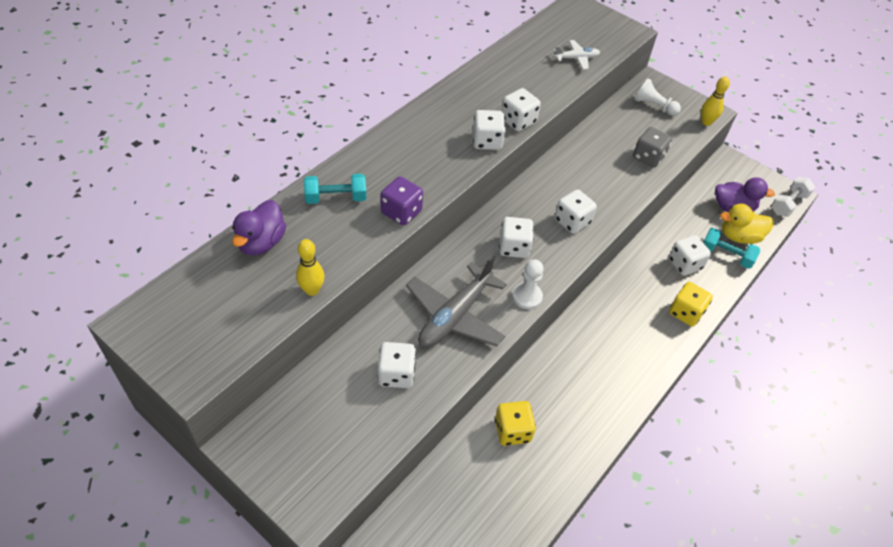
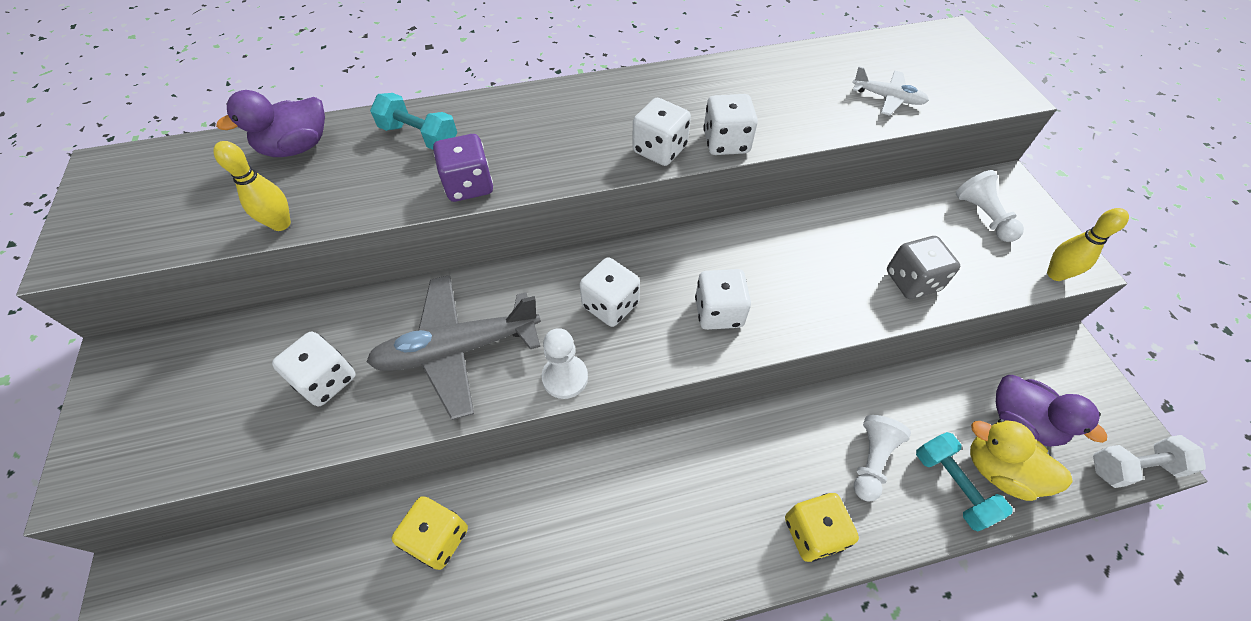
camera: 40 degrees right, 5 degrees up
(685, 264) = (871, 461): white dice -> white pawn

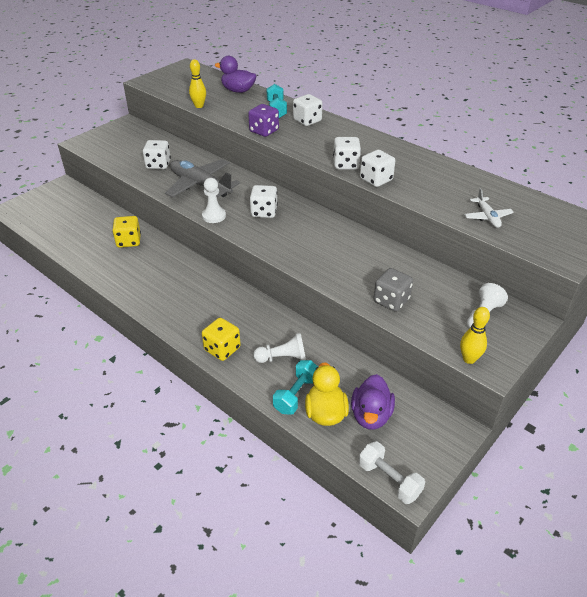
camera: 55 degrees right, 15 degrees down
(718, 312) = (294, 243): white dice -> white dice (307, 121)

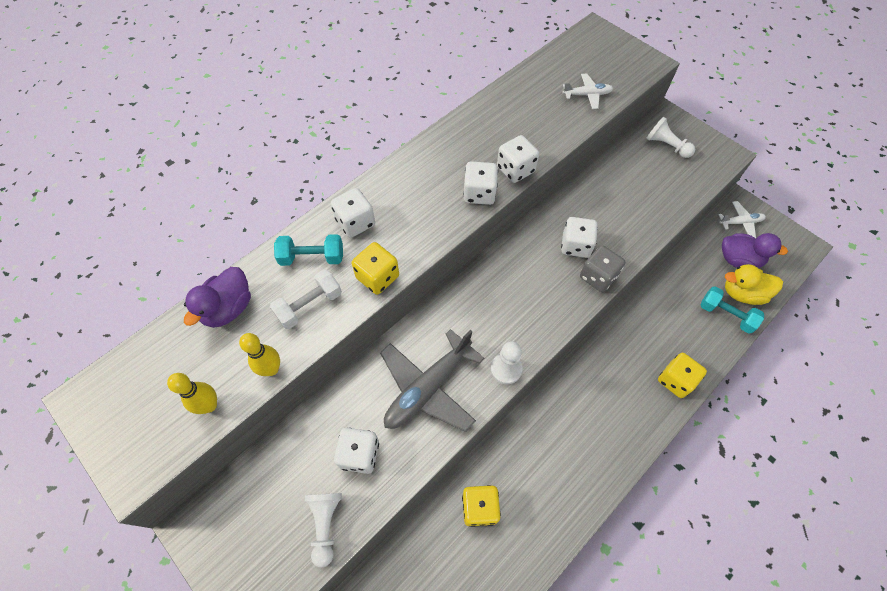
camera: 85 degrees left, 20 degrees up
(264, 131) = (377, 277): purple dice -> yellow dice
(264, 212) = (499, 309): white dice -> white dice (575, 246)
(282, 358) = (680, 323): white pawn -> white pawn (325, 524)
(389, 480) = (799, 257): white dumbbell -> white dumbbell (309, 305)
(391, 301) = (654, 207): grey dice -> grey dice (598, 276)
(427, 425) = (740, 222): none -> white plane
(469, 359) = (721, 166): yellow bowling pin -> yellow bowling pin (209, 405)

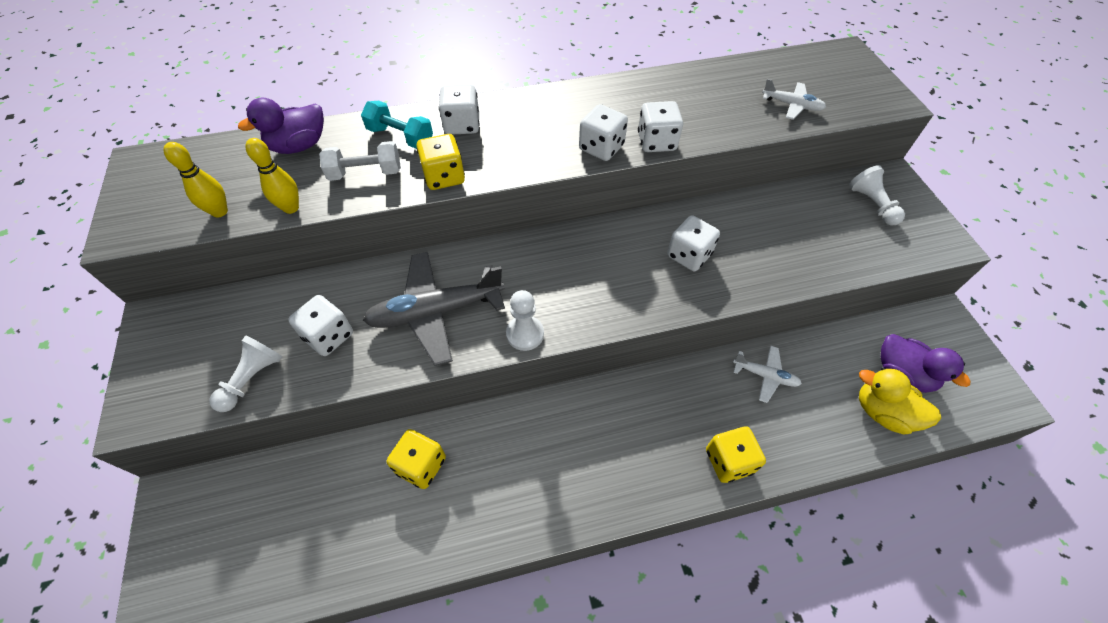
camera: 30 degrees right, 5 degrees down
(598, 276) = (692, 295): grey dice -> none
(726, 315) = (843, 424): turquoise dumbbell -> none
(740, 222) = (932, 336): white plane -> white plane (765, 376)

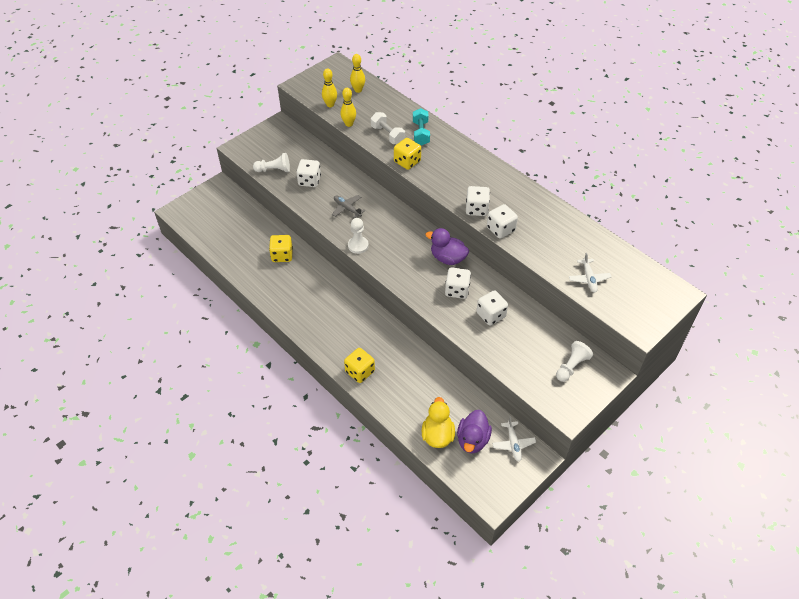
camera: 60 degrees right, 5 degrees down
(229, 163) = (358, 90): none -> yellow bowling pin
(299, 146) = (386, 104): purple duck -> purple duck (447, 258)
(436, 312) = (347, 208): grey plane -> grey plane, size x0.51
(462, 125) = (448, 150): white dice -> white dice (491, 315)
(765, 376) = (423, 372): white plane -> white plane (513, 444)

